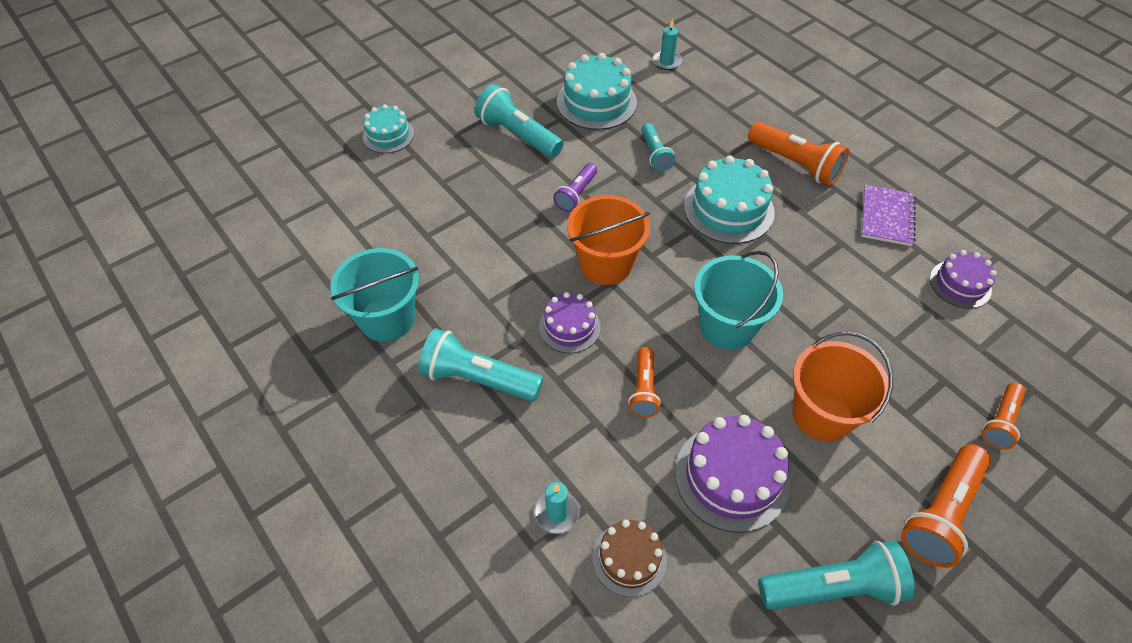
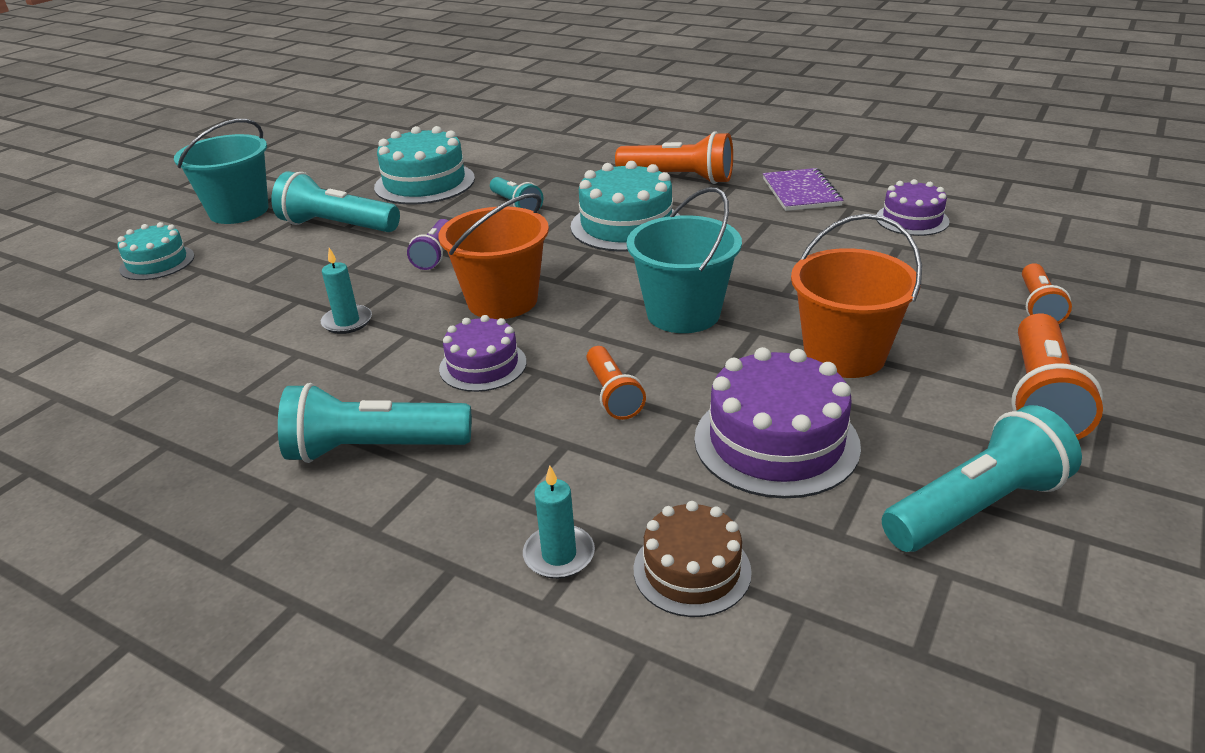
camera: 20 degrees left, 20 degrees down
(387, 318) = (210, 426): turquoise bucket -> turquoise bucket (239, 211)
(666, 62) = (492, 141): turquoise candle -> turquoise candle (347, 322)

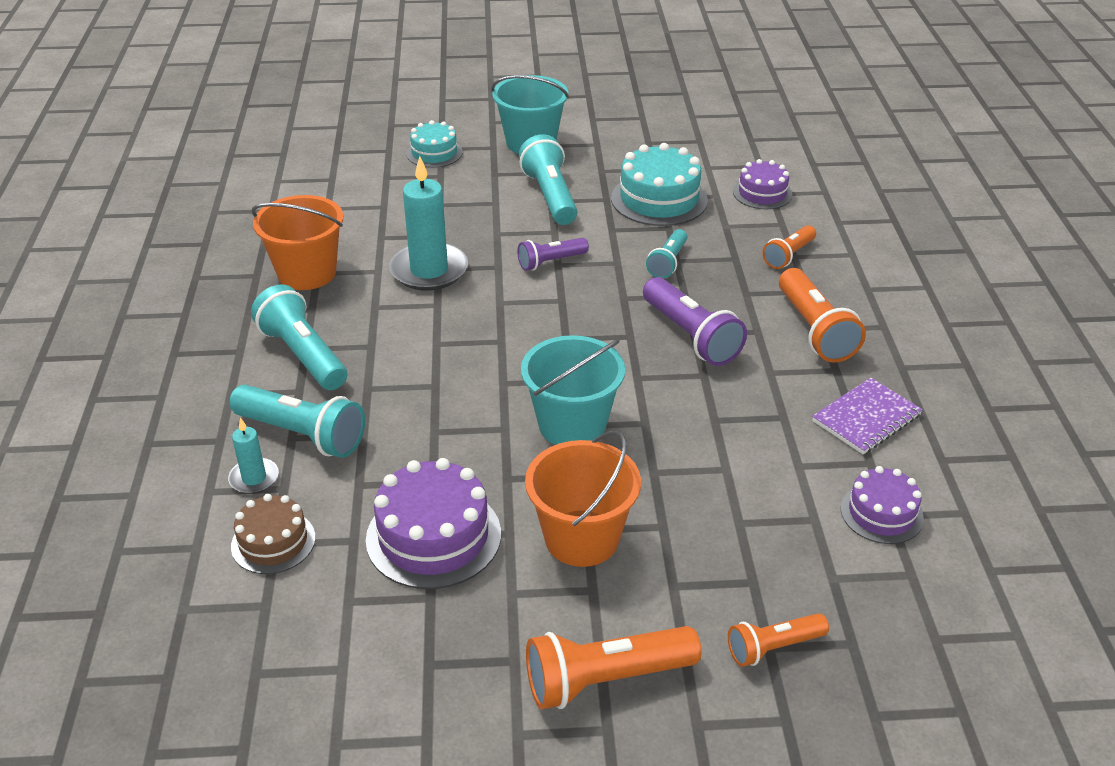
camera: 55 degrees right, 5 degrees up
(347, 322) = (429, 270): turquoise candle -> turquoise candle, size x1.94
(483, 365) = (423, 356): purple cake -> purple cake (762, 193)
(502, 300) = (513, 325): orange bucket -> orange bucket (307, 273)
(612, 395) = (433, 432): orange flashlight -> orange flashlight (788, 255)
(626, 225) = (691, 336): turquoise cake -> purple flashlight
(976, 507) = (424, 669): turquoise flashlight -> turquoise flashlight (302, 435)

